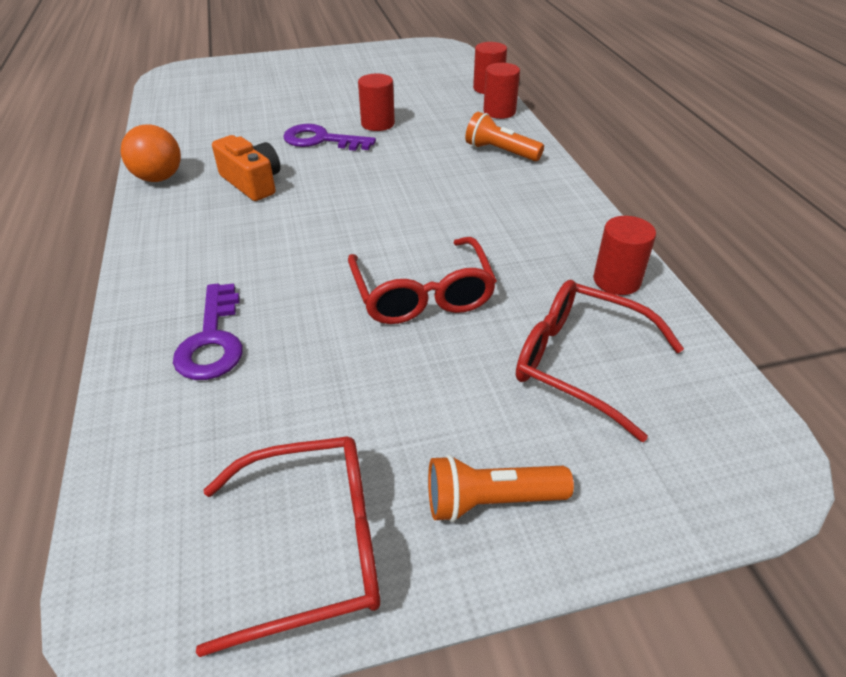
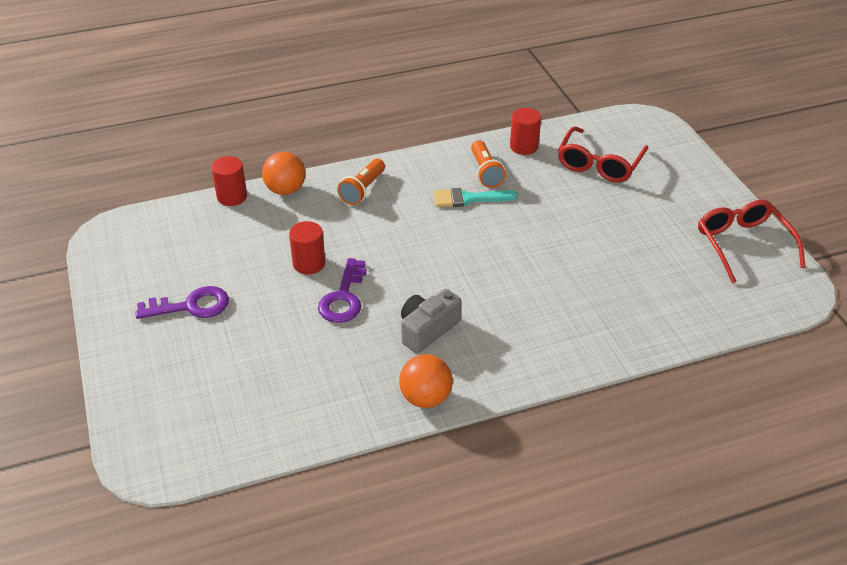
camera: 95 degrees left, 0 degrees up
(212, 340) = (627, 308): purple key -> purple key (191, 306)
(252, 182) = (427, 330): orange camera -> grey camera
(422, 295) = (557, 222): red glasses -> none
(481, 222) = (468, 198): none -> turquoise brush
(491, 501) = (697, 194): orange flashlight -> orange flashlight (485, 172)
(499, 112) = (285, 190): red cylinder -> orange ball

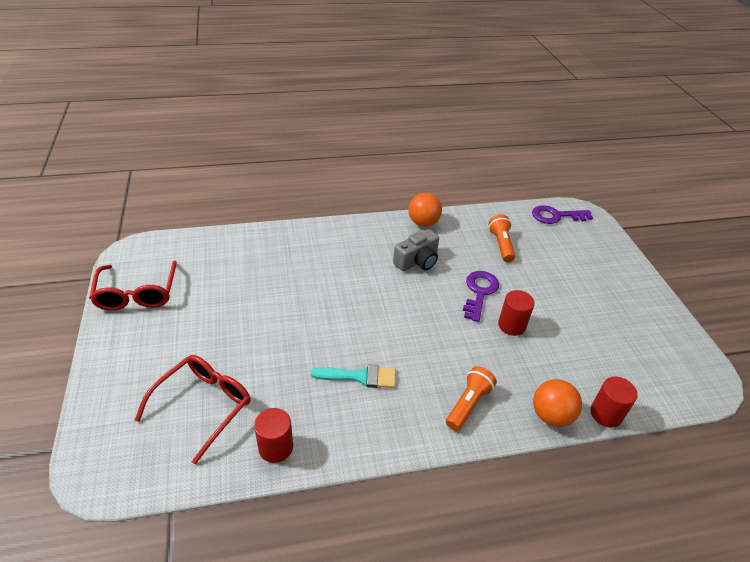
camera: 175 degrees left, 0 degrees up
(191, 306) = (598, 301): purple key -> purple key (556, 216)
(485, 172) = (333, 411): orange flashlight -> orange flashlight (501, 245)

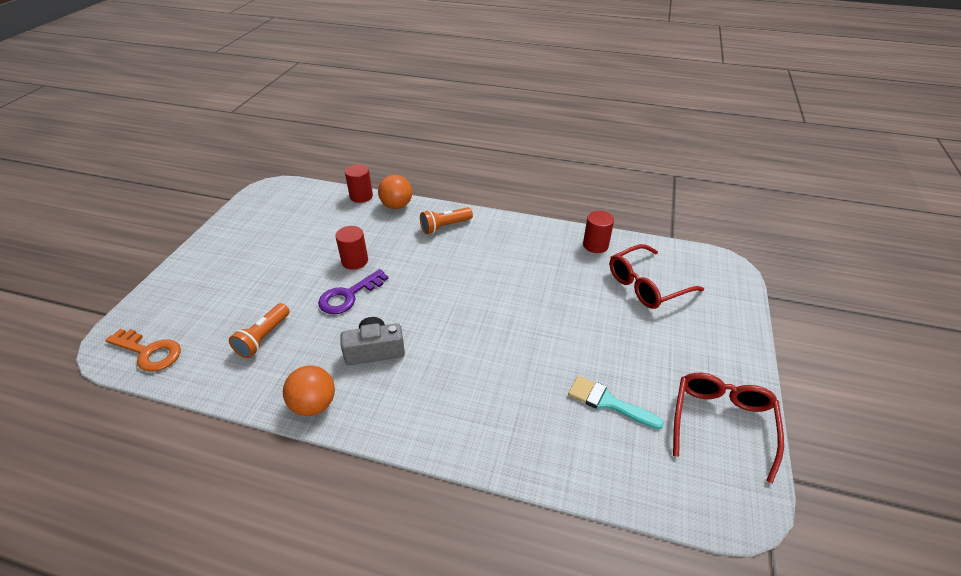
camera: 150 degrees left, 0 degrees up
(360, 377) = (511, 265): turquoise brush -> turquoise brush (608, 402)
(556, 216) = (149, 352): purple key -> orange key

